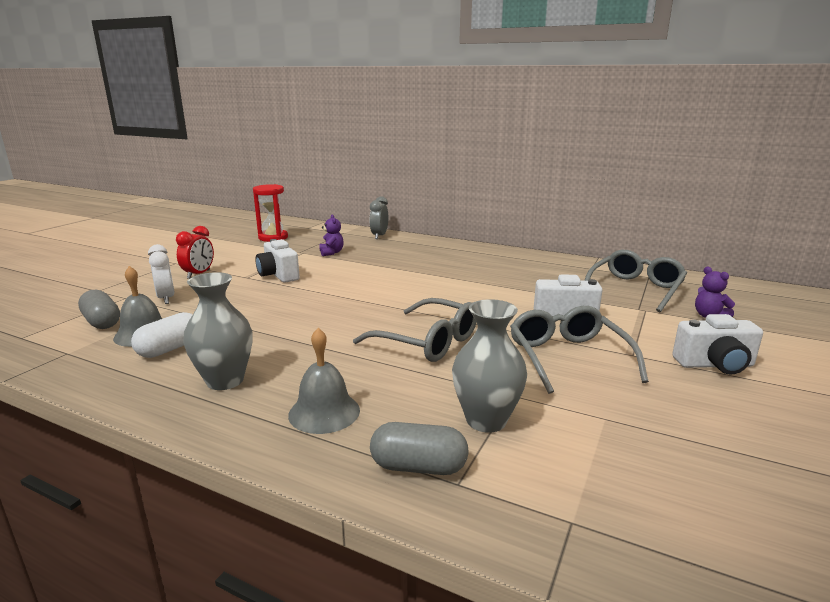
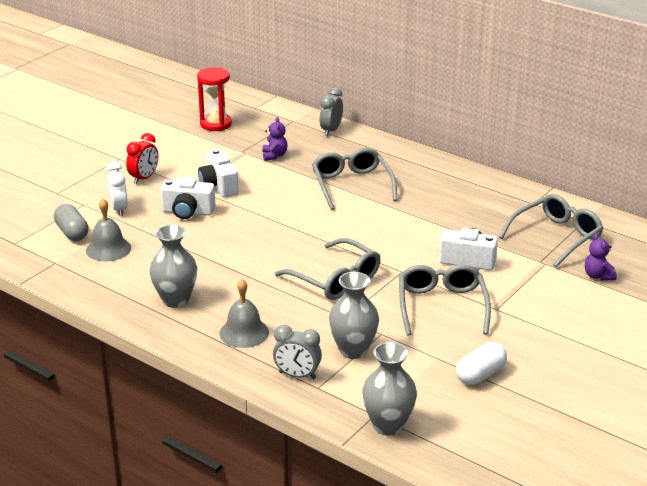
camera: 10 degrees right, 10 degrees up
(170, 349) = (132, 266): white capsule -> white capsule (480, 374)
(413, 267) = (352, 185): none -> grey glasses
(418, 467) = (297, 375): grey capsule -> grey clock
(606, 541) = (388, 425): none -> grey vase
(715, 365) = (555, 325): white camera -> white camera (188, 212)

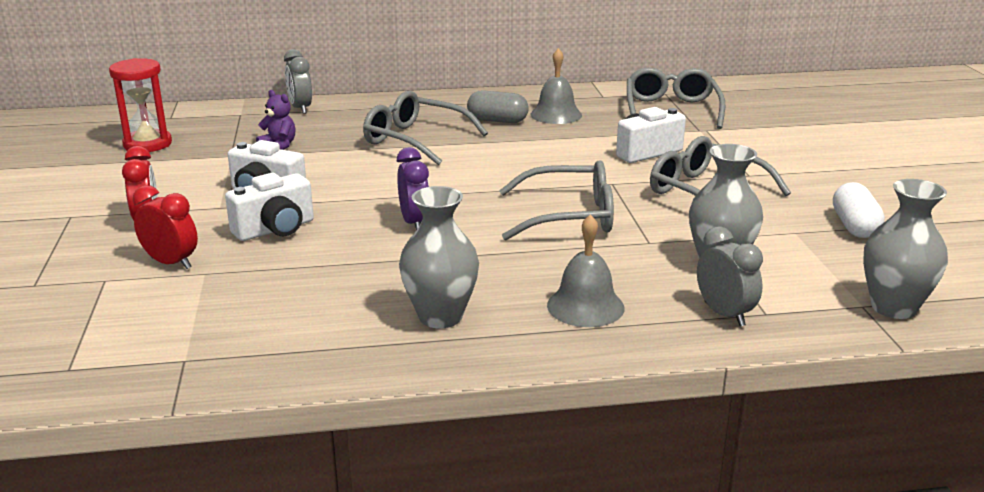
camera: 45 degrees left, 5 degrees down
(72, 232) = (146, 315): grey capsule -> grey capsule (497, 120)
(108, 249) = (239, 309): grey bell -> grey bell (556, 114)
(119, 209) = (171, 263): white clock -> red clock
(254, 242) = (414, 223): none -> purple clock
(297, 375) = (724, 314): grey clock -> grey clock turned 90 degrees counterclockwise
(598, 276) = (760, 122): purple teddy bear -> none

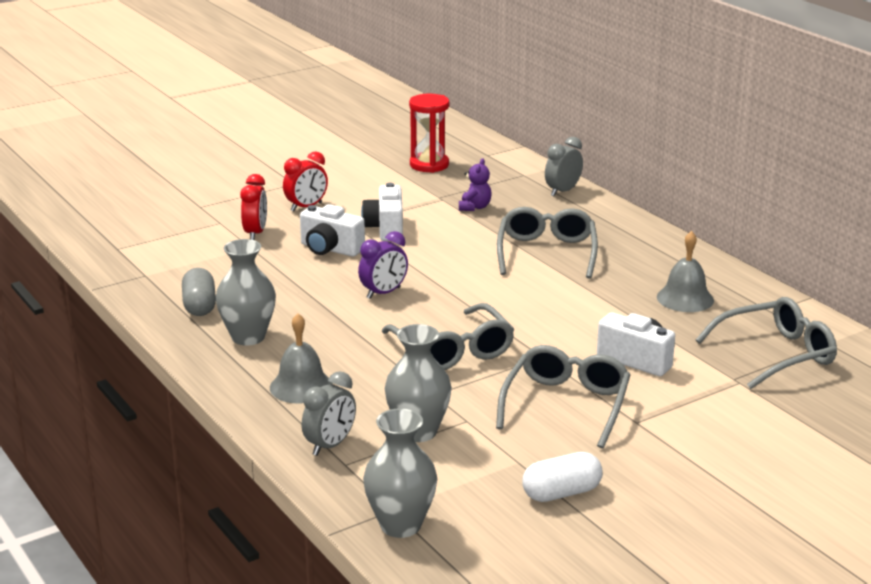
camera: 65 degrees right, 0 degrees up
(497, 120) = (634, 275): grey capsule -> grey capsule (199, 306)

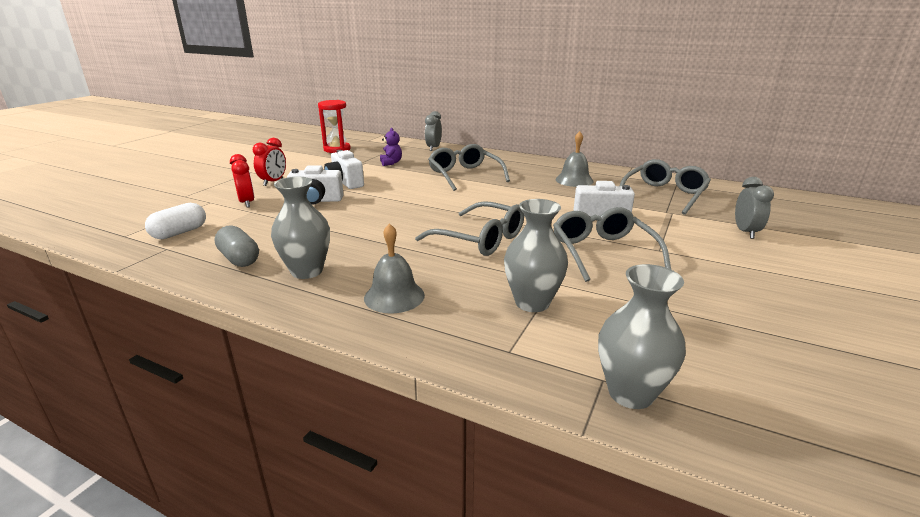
camera: 30 degrees left, 0 degrees up
(330, 445) = (476, 339): grey clock -> grey clock (745, 232)
(383, 293) = (386, 217): purple clock -> none
(561, 493) = (697, 314): white capsule -> white capsule (179, 233)

